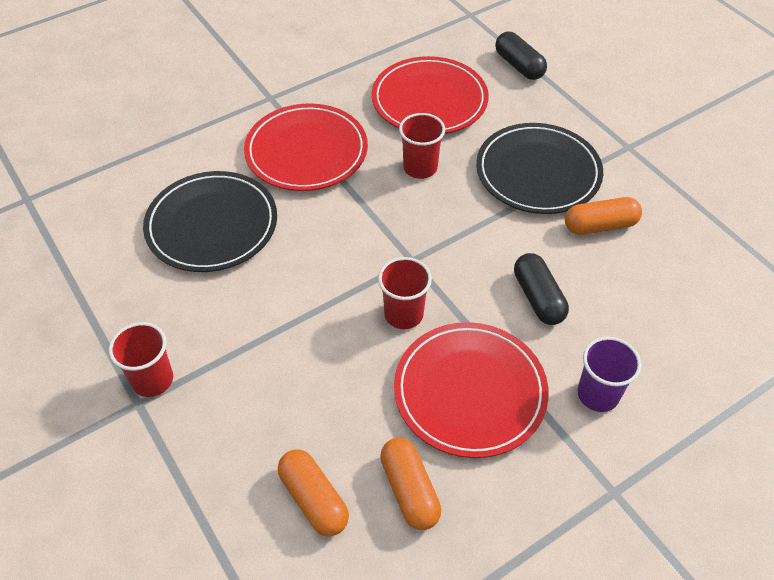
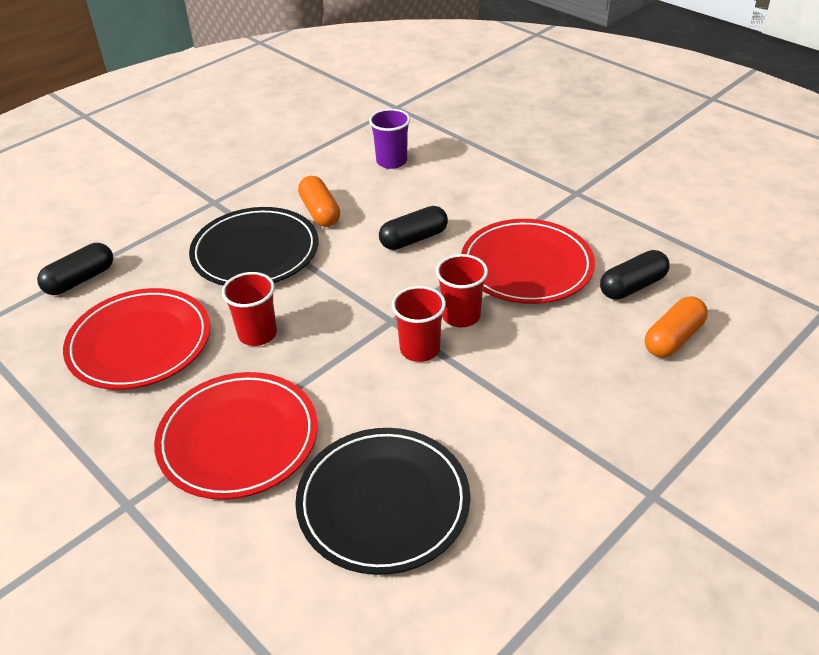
camera: 100 degrees left, 10 degrees down
(152, 380) = (620, 491): red cup -> red cup (420, 349)
(409, 490) = (632, 286): orange capsule -> black capsule
(598, 394) = (498, 203): purple cup -> purple cup (391, 161)

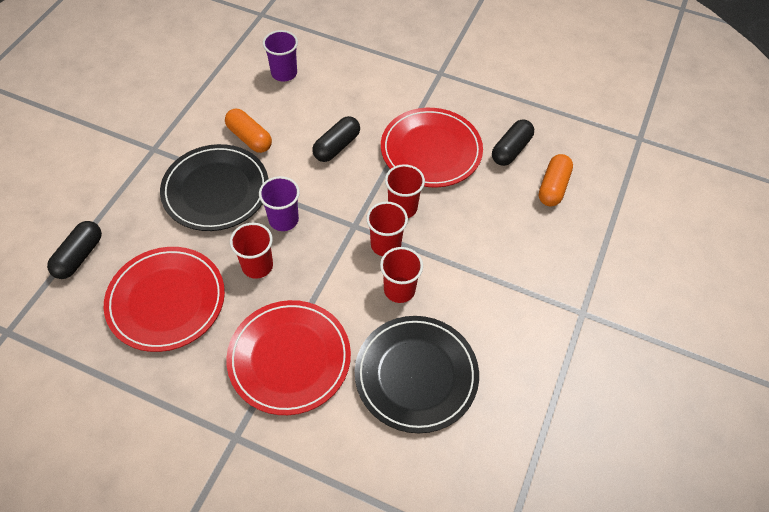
camera: 25 degrees left, 15 degrees up
(313, 296) = (283, 220): none -> purple cup
(411, 401) = (399, 290): none -> red cup

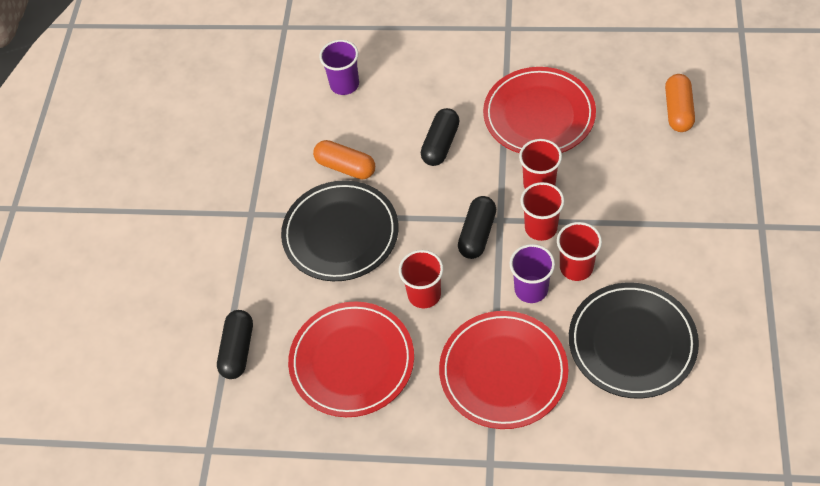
camera: 10 degrees left, 0 degrees up
(283, 220) = (426, 239): purple cup -> purple cup (531, 289)
(511, 150) = (619, 86): black capsule -> black capsule (477, 234)

